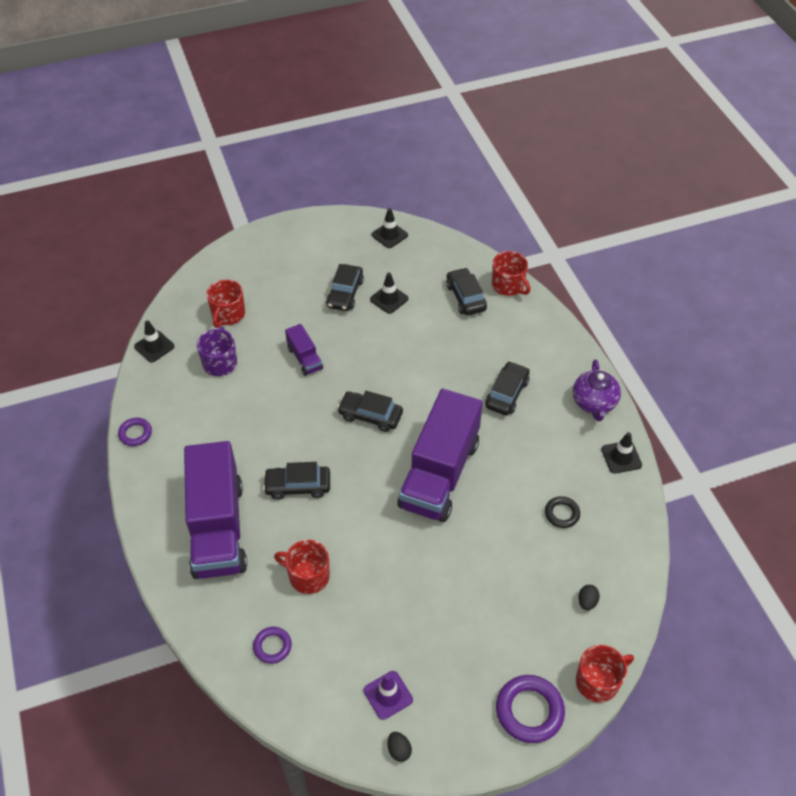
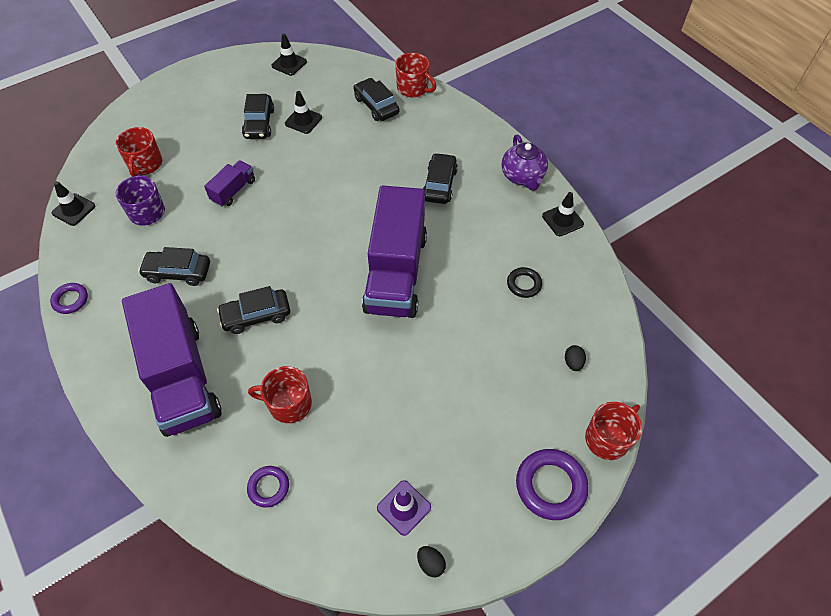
camera: 15 degrees left, 5 degrees up
(305, 358) = (233, 191): purple truck -> purple truck turned 105 degrees counterclockwise
(370, 416) = (313, 231): black car -> black car (178, 272)

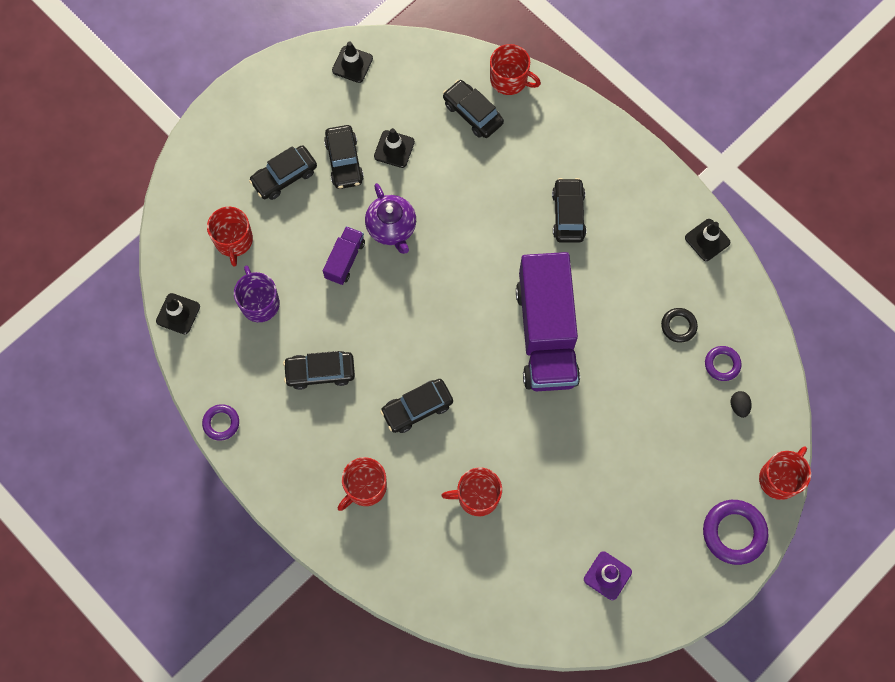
camera: 10 degrees left, 15 degrees up
(181, 377) = (365, 487): purple truck -> red mug
(206, 127) = (284, 176): none -> black car
(268, 487) = (482, 579): purple ring -> purple ring (722, 364)
(431, 564) = (641, 620): black egg -> none
(522, 176) = (656, 189): purple teapot -> purple teapot (392, 228)

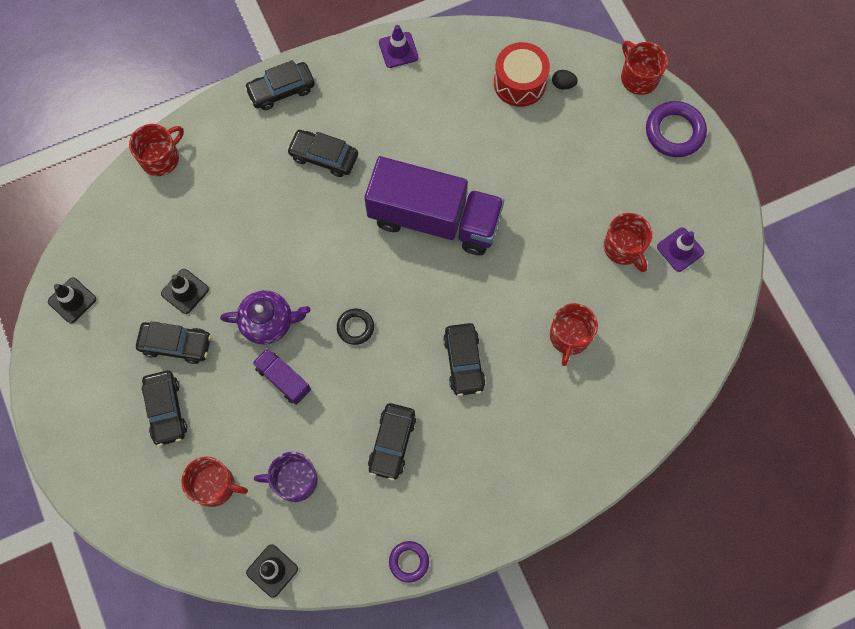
camera: 70 degrees left, 0 degrees up
(365, 487) = (525, 438): red mug -> red mug (623, 248)
(472, 113) = (180, 204): black car -> black car (281, 90)
(678, 326) = (470, 104): black ring -> black ring (355, 327)
(707, 240) = (398, 50): black traffic cone -> purple traffic cone
(722, 364) = (519, 83): purple ring -> red drum

